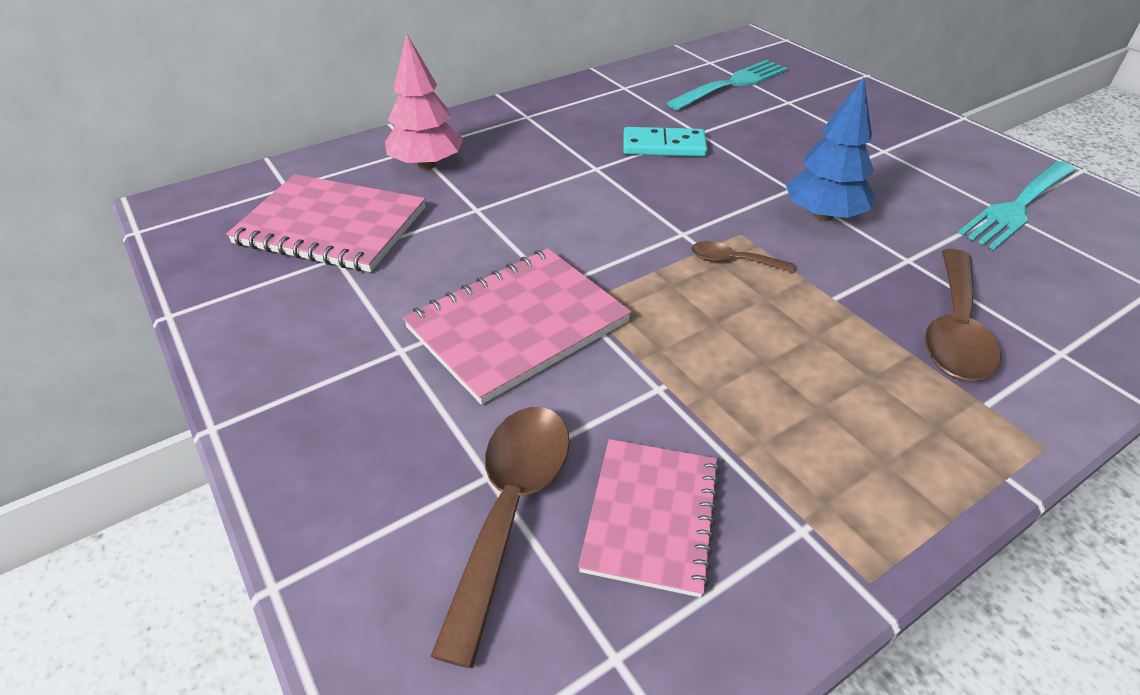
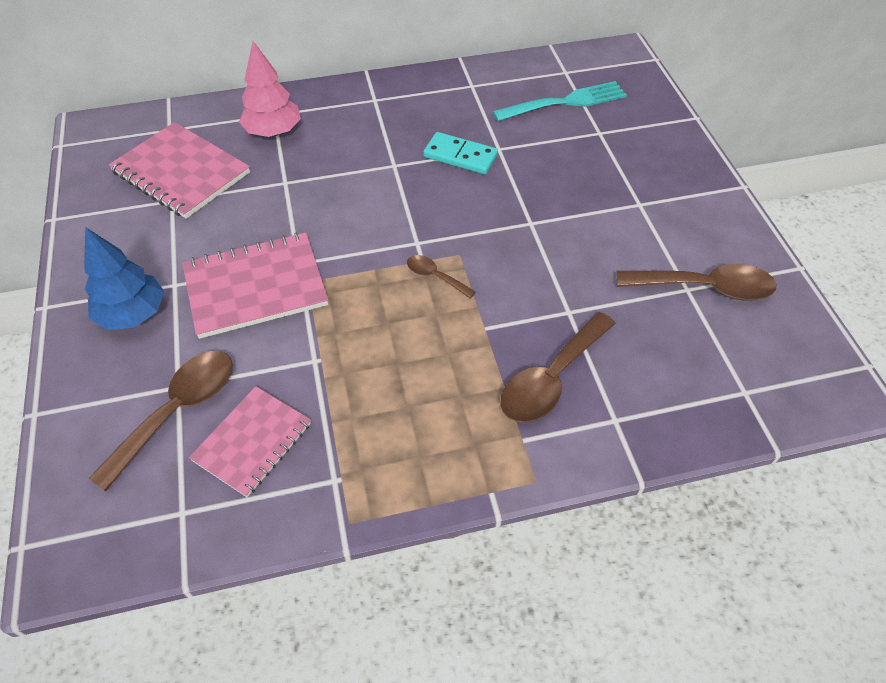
camera: 20 degrees right, 10 degrees up
(823, 215) = (535, 255): blue tree -> blue tree (133, 314)
(1018, 205) = (705, 288): turquoise fork -> brown spoon

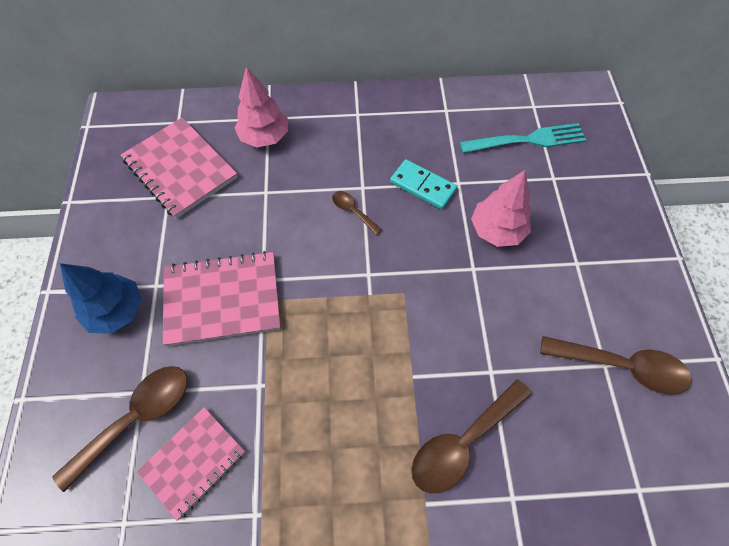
camera: 10 degrees right, 10 degrees up
(435, 276) = (378, 314): brown spoon -> brown spoon (353, 211)
(549, 185) = (497, 230): none -> pink tree

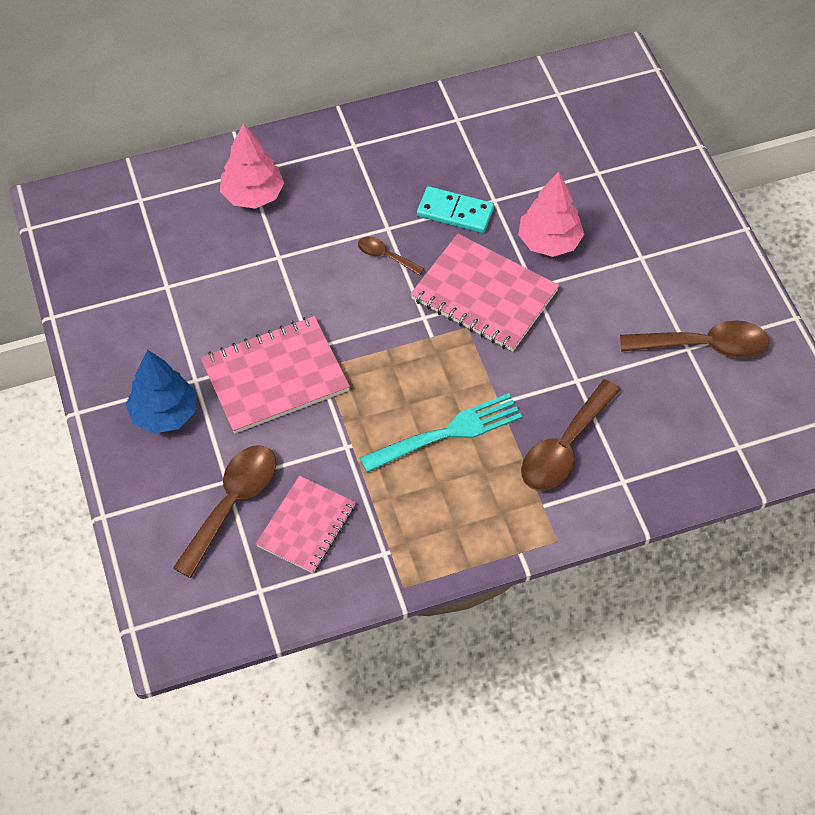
camera: 15 degrees left, 5 degrees down
(180, 169) = (168, 253): pink notebook -> pink notebook (484, 295)
(526, 140) = (558, 136): turquoise fork -> turquoise fork (446, 434)

